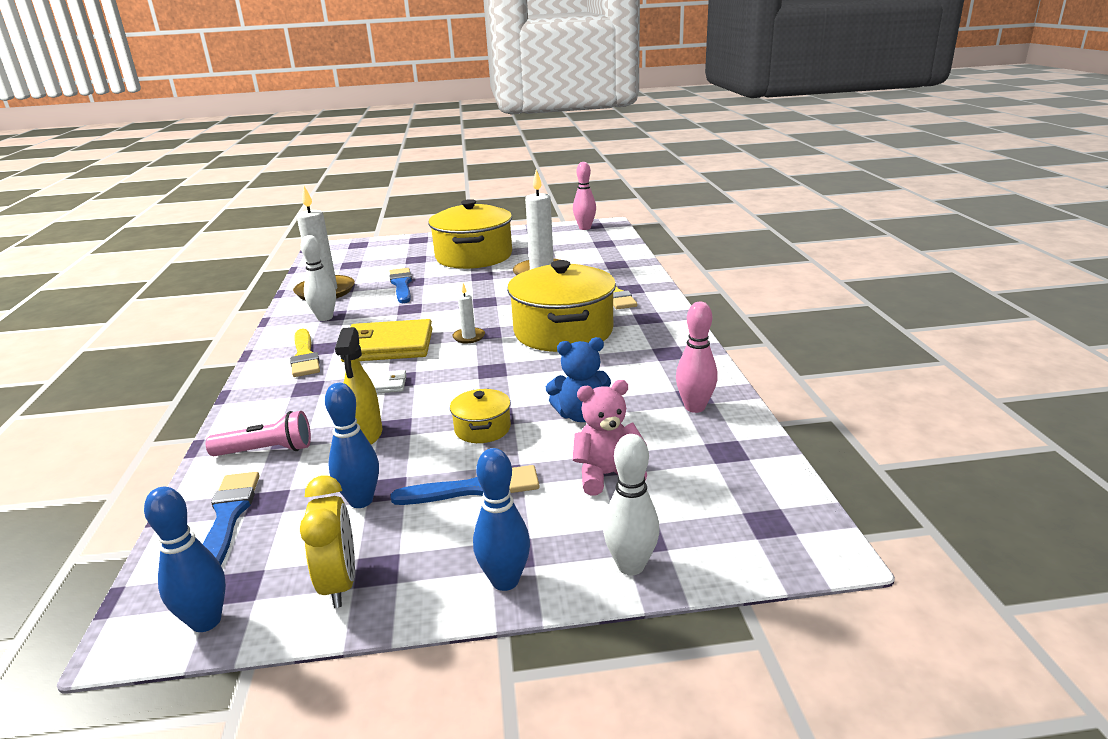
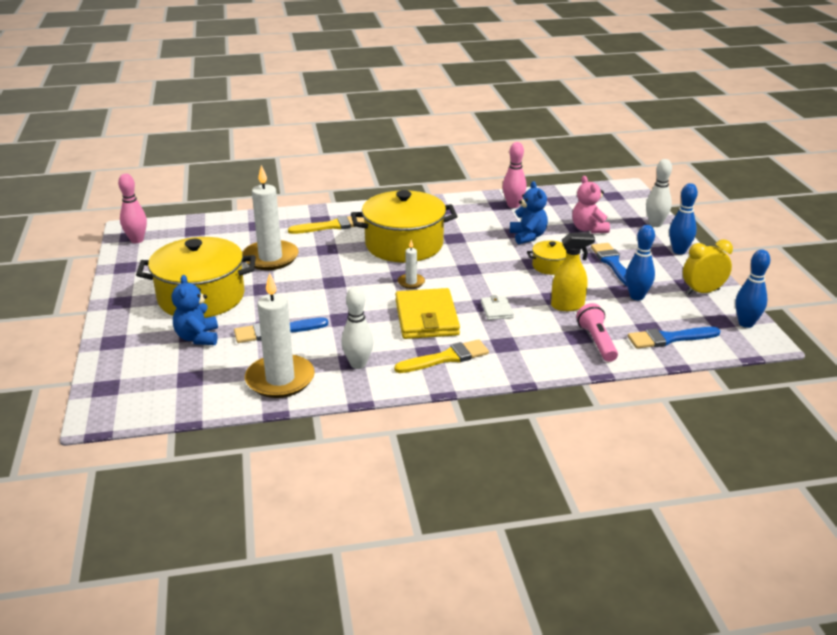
camera: 95 degrees left, 5 degrees up
(408, 261) = (198, 337): none -> blue teddy bear

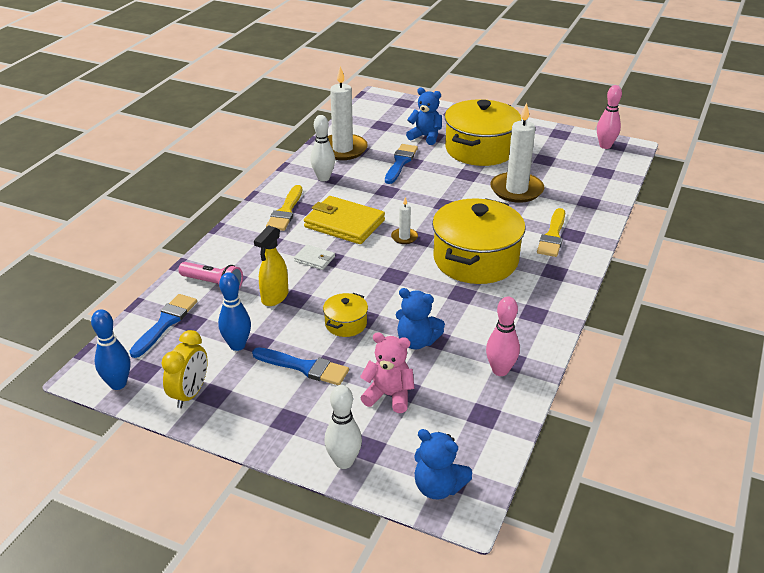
camera: 125 degrees right, 5 degrees up
(625, 197) = (438, 487): none -> blue teddy bear
(679, 251) = (270, 435): blue bowling pin -> none

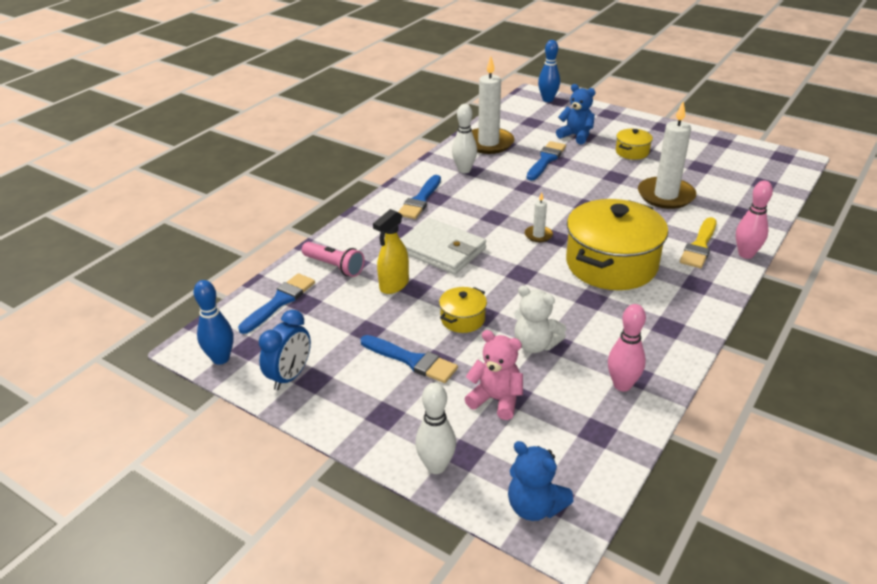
camera: 10 degrees right, 0 degrees up
(190, 394) = (290, 376): yellow clock -> blue clock
(237, 345) = (347, 331): blue bowling pin -> blue bowling pin (547, 100)
(285, 211) = (420, 200): yellow brush -> blue brush
(314, 259) = (441, 250): white wallet -> white wallet, size x2.09
(344, 223) = (478, 216): yellow wallet -> none
(417, 341) = (535, 345): blue teddy bear -> white teddy bear
(480, 149) = (632, 152): yellow pot -> yellow pot, size x0.45
(605, 146) = (769, 157): pink bowling pin -> pink bowling pin (746, 254)

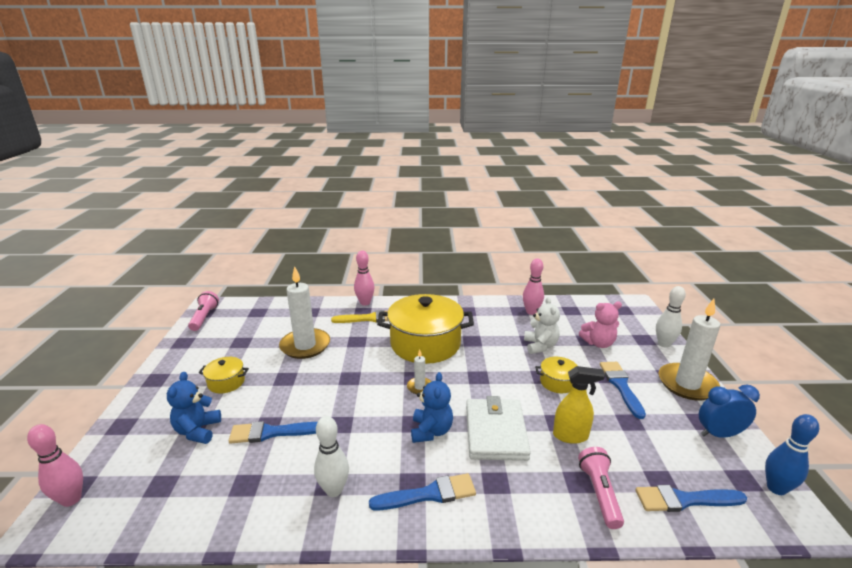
camera: 125 degrees left, 10 degrees down
(488, 143) = (247, 501): white candle -> white candle (687, 384)
(496, 400) = (598, 343): pink teddy bear -> pink teddy bear turned 90 degrees counterclockwise
(535, 507) = (634, 312): blue teddy bear -> blue teddy bear (431, 431)
(547, 100) = (71, 499): blue bowling pin -> pink bowling pin
(769, 155) = (204, 317): none -> pink flashlight

